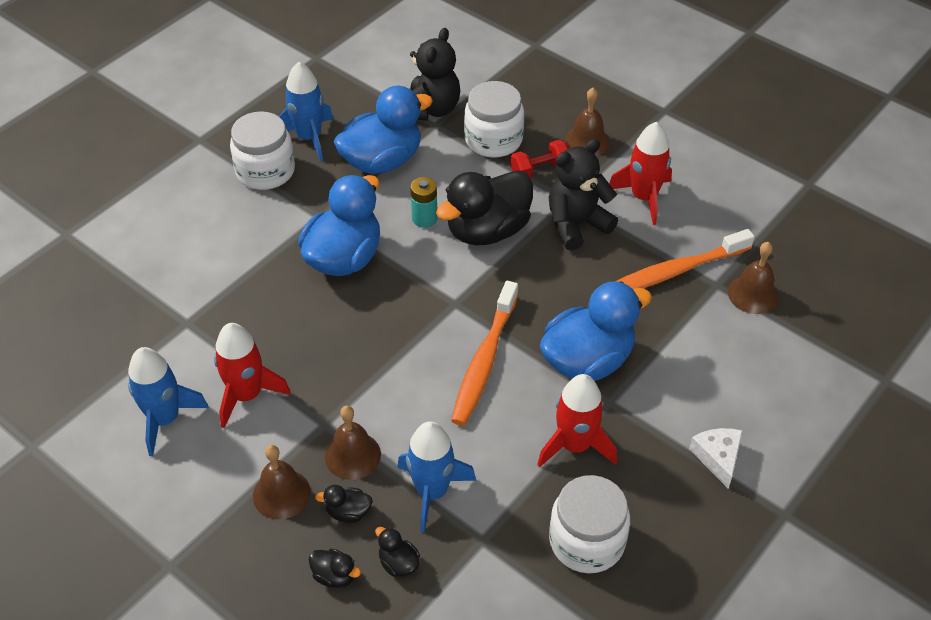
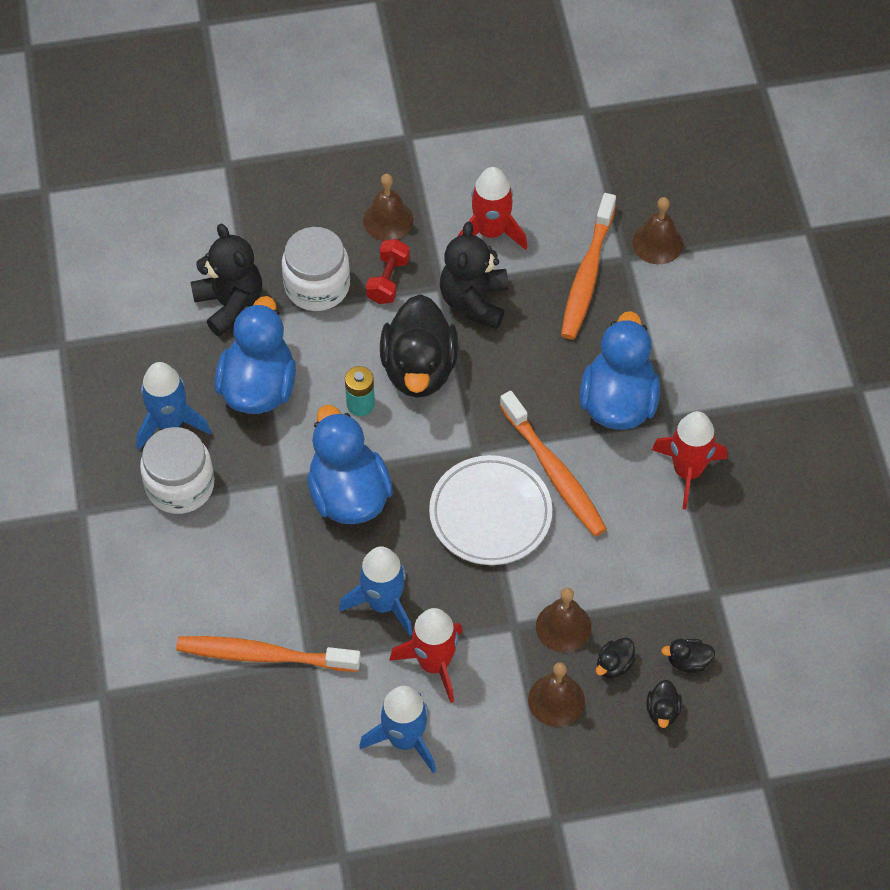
camera: 50 degrees left, 10 degrees up
(168, 295) = (264, 655): none -> orange toothbrush
(335, 576) = (662, 711): black duck -> black duck turned 120 degrees clockwise
(408, 346) = (490, 514): none -> white plate
(432, 492) = (645, 596): blue rocket -> blue rocket (383, 603)
(586, 541) = (774, 527): white jar -> none
(717, 457) = (778, 390): white cheese -> none

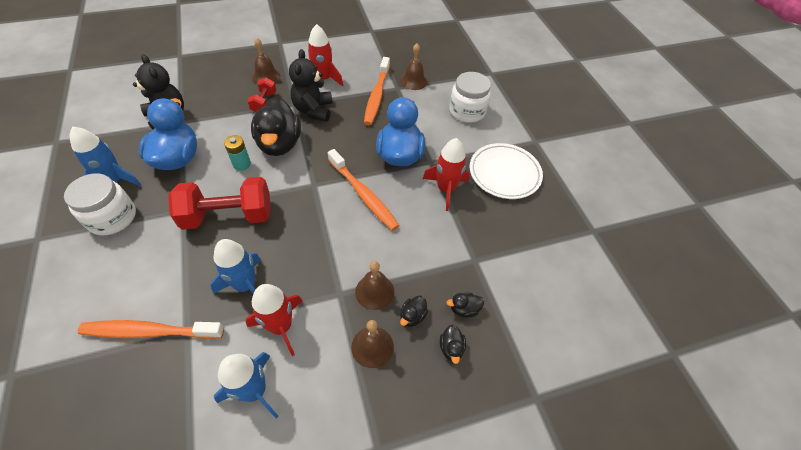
camera: 10 degrees left, 5 degrees down
(317, 286) = (222, 106): white jar -> white jar (467, 111)
(348, 494) = (228, 216): blue duck -> red dumbbell
(490, 514) = (323, 221): white plate -> white plate (504, 173)

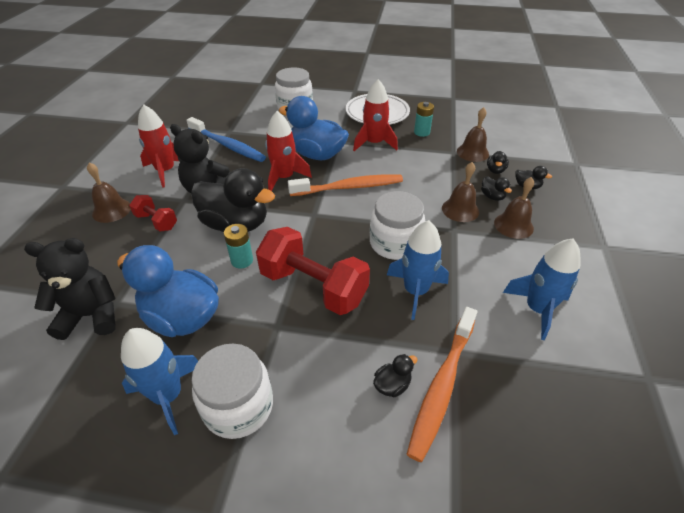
camera: 60 degrees left, 10 degrees down
(144, 298) = (392, 385): none -> black duck
(228, 216) = (313, 287): red dumbbell -> red dumbbell turned 75 degrees counterclockwise
(281, 326) = (474, 276): red rocket -> red rocket (284, 178)
(300, 252) = (395, 243): none -> white jar
(377, 96) = (228, 145): orange toothbrush -> blue toothbrush
(413, 81) = (229, 121): brown bell -> brown bell (472, 152)
(494, 222) = (422, 132): none -> turquoise battery

